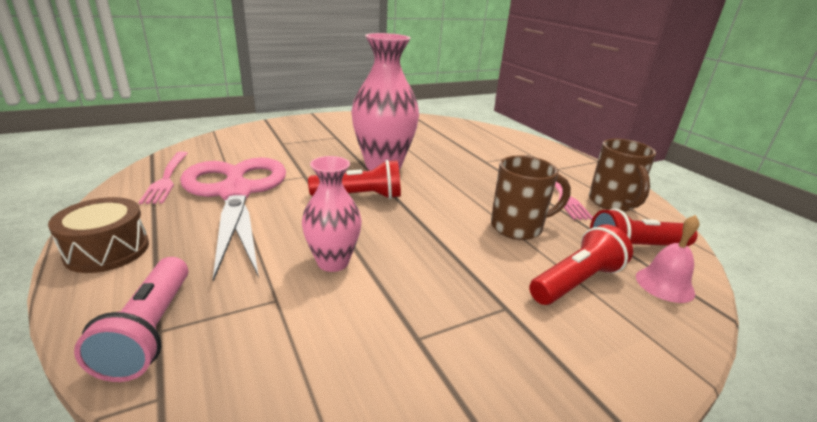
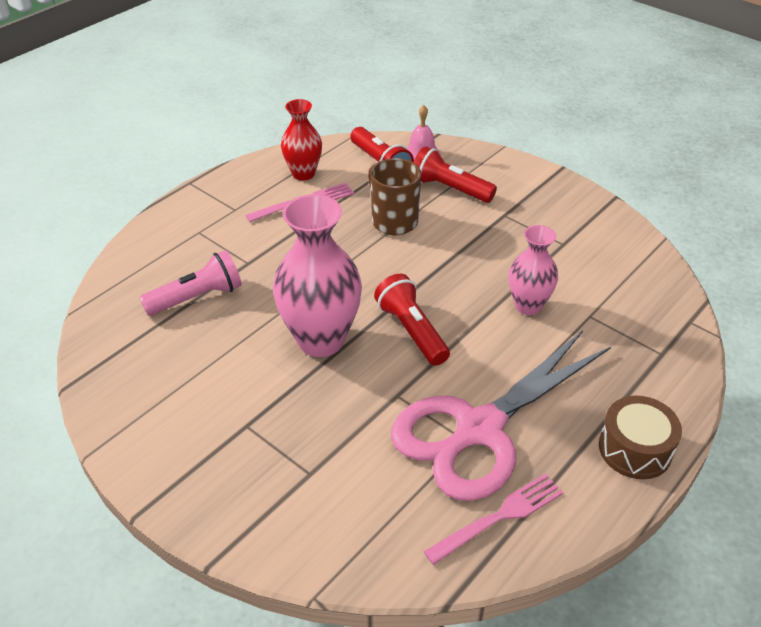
camera: 110 degrees left, 15 degrees up
(150, 331) = (665, 356): pink flashlight -> pink flashlight (197, 297)
(612, 203) = (303, 174): brown mug -> red vase

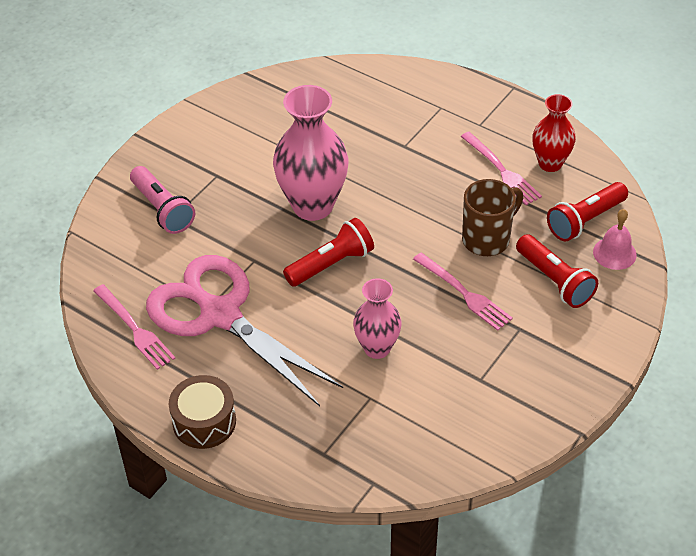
camera: 85 degrees right, 5 degrees up
(197, 297) = (354, 122): pink flashlight -> pink flashlight (162, 209)
(450, 189) = (555, 281): red flashlight -> red flashlight turned 120 degrees clockwise
(461, 242) = (464, 293): none -> pink fork

